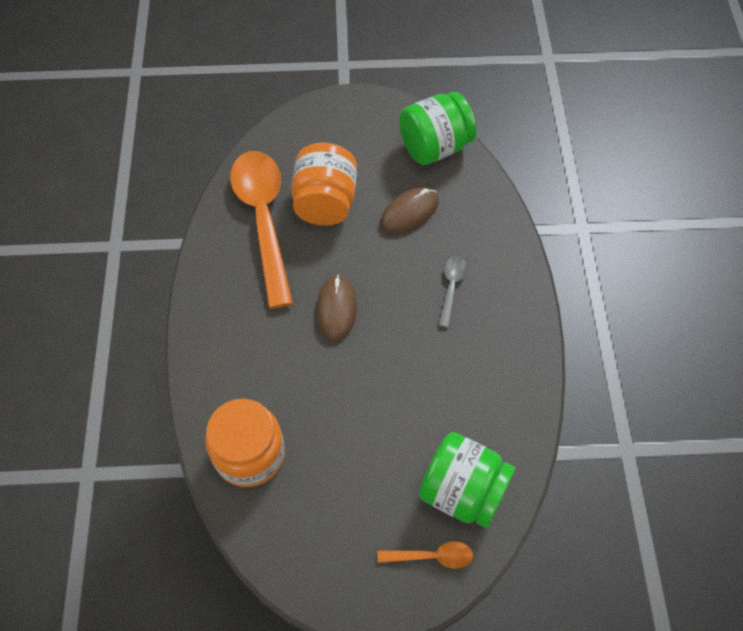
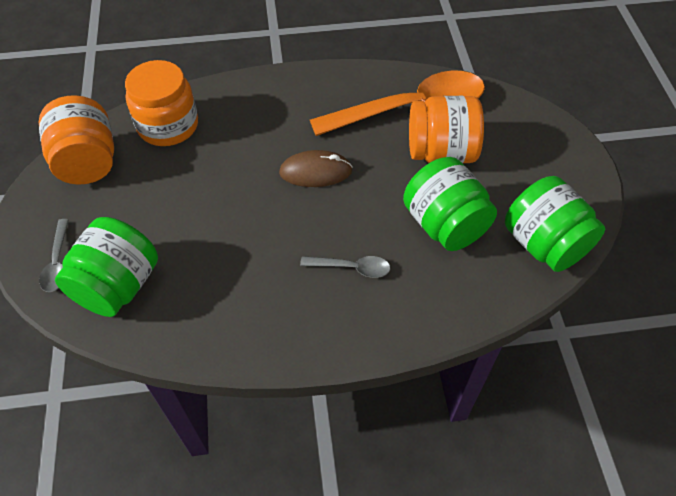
camera: 85 degrees right, 5 degrees down
(293, 541) = (88, 162): none -> orange jar
(409, 212) = (444, 224): brown mouse -> green jar
(431, 556) = (58, 262): orange spoon -> grey spoon

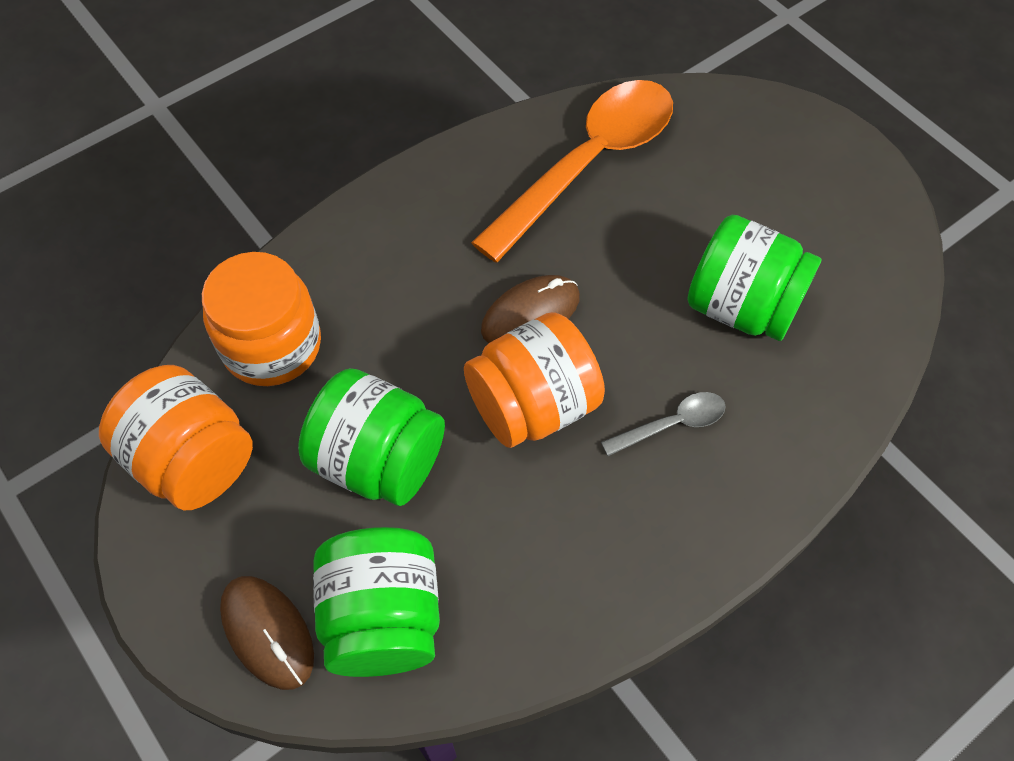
camera: 30 degrees left, 5 degrees up
(58, 262) = (267, 633): grey spoon -> brown mouse
(441, 152) = (669, 209): orange jar -> orange jar (532, 405)
(544, 244) = (870, 274): green jar -> green jar (378, 460)

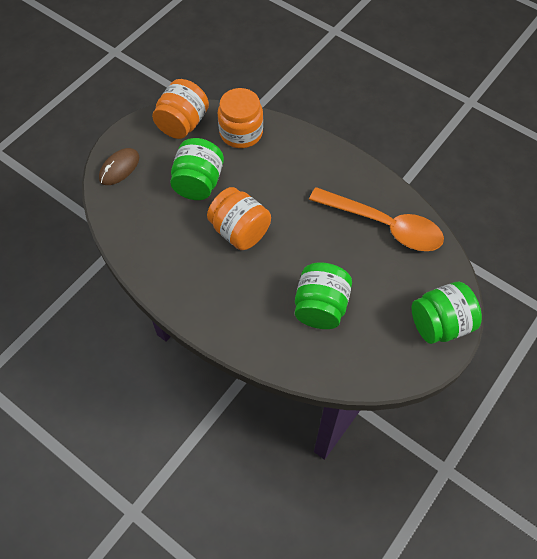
camera: 75 degrees right, 0 degrees up
(383, 618) = (132, 202): green jar -> green jar (440, 324)
(530, 314) = (287, 220): brown mouse -> none
(671, 424) = (246, 287): grey spoon -> none

